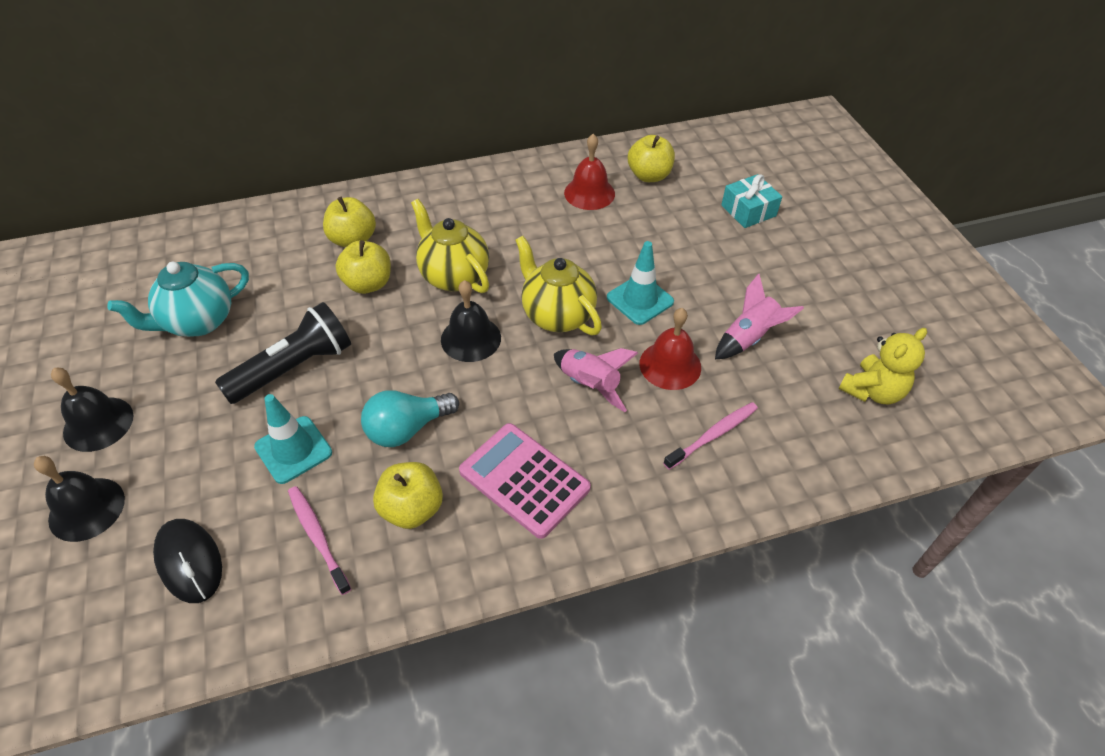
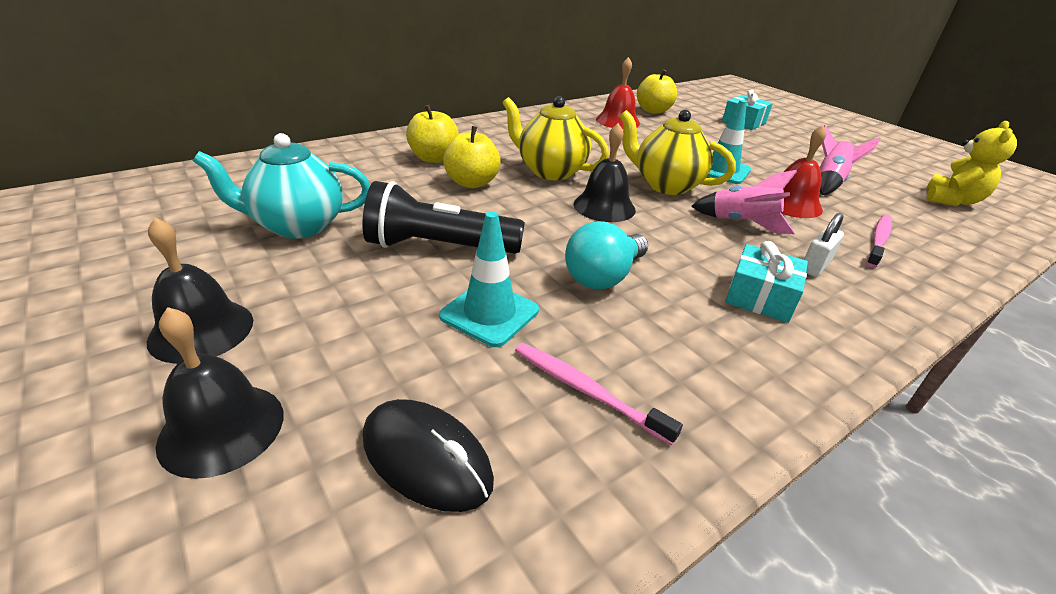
camera: 20 degrees left, 15 degrees down
(198, 322) = (298, 226): turquoise teapot -> turquoise teapot turned 45 degrees clockwise
(294, 367) = (438, 247): black flashlight -> black flashlight turned 120 degrees counterclockwise
(412, 508) = (672, 341): yellow apple -> none
(524, 480) = (760, 297): pink calculator -> turquoise gift
(610, 455) = (815, 266): none -> white padlock

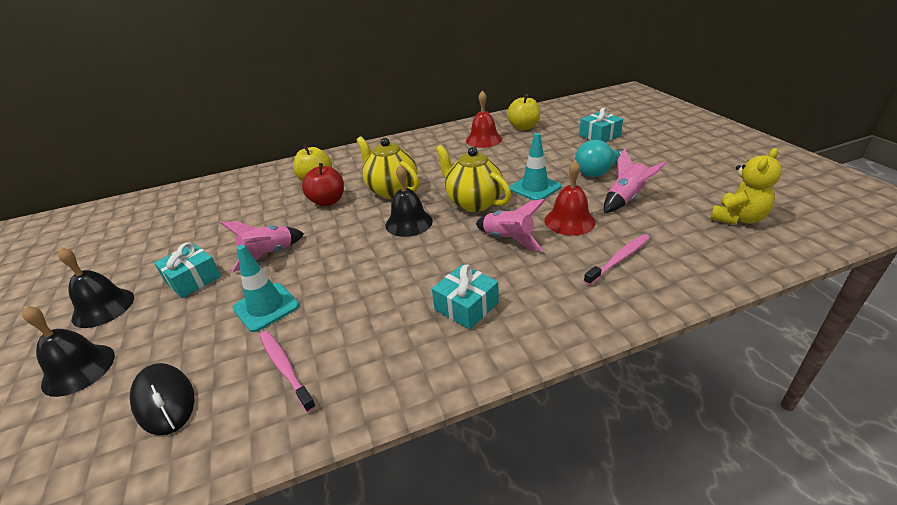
camera: 20 degrees right, 0 degrees up
(298, 226) = (196, 236): turquoise teapot -> none
(339, 283) = (193, 279): none -> turquoise gift
(438, 247) = (269, 254): black flashlight -> pink rocket
(472, 183) = (327, 201): yellow apple -> red apple
(603, 276) = (362, 283): turquoise light bulb -> turquoise light bulb (598, 172)
(815, 266) = (537, 281): white padlock -> none

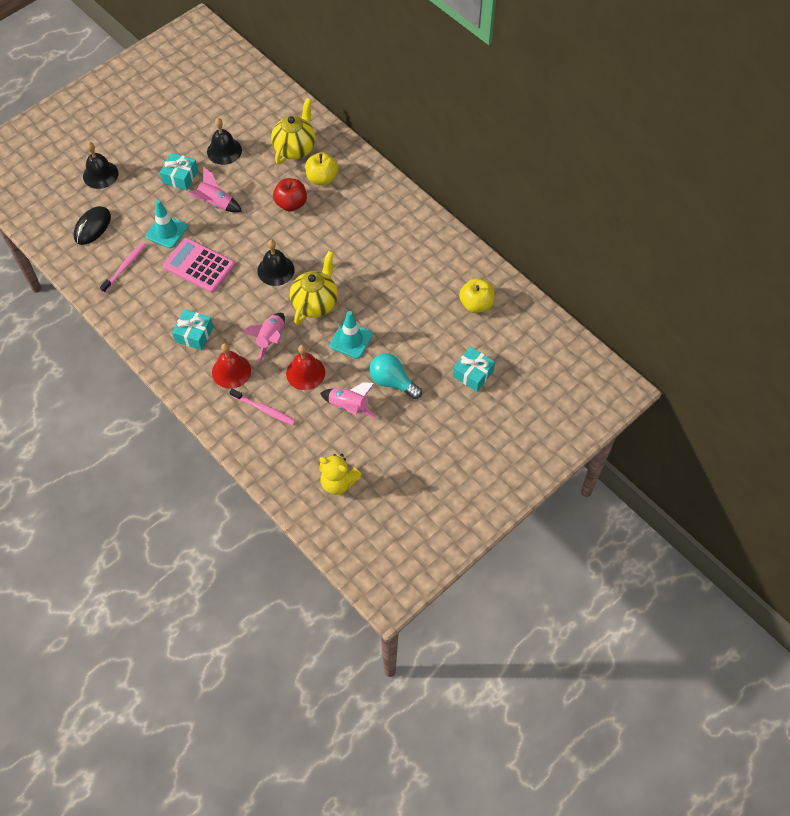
camera: 65 degrees right, 25 degrees up
(103, 307) = (144, 148): black bell -> black bell (224, 151)
(352, 283) = (199, 266): none -> pink calculator
(392, 190) = (319, 240): yellow teapot -> yellow teapot (295, 148)
(483, 139) = (436, 277): red bell -> red bell (231, 371)

